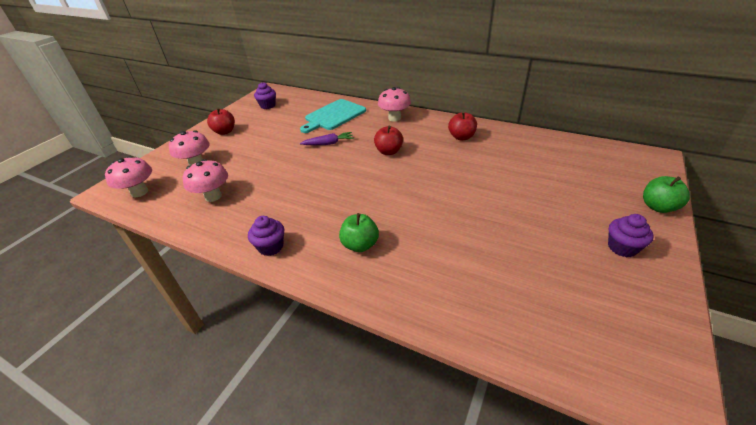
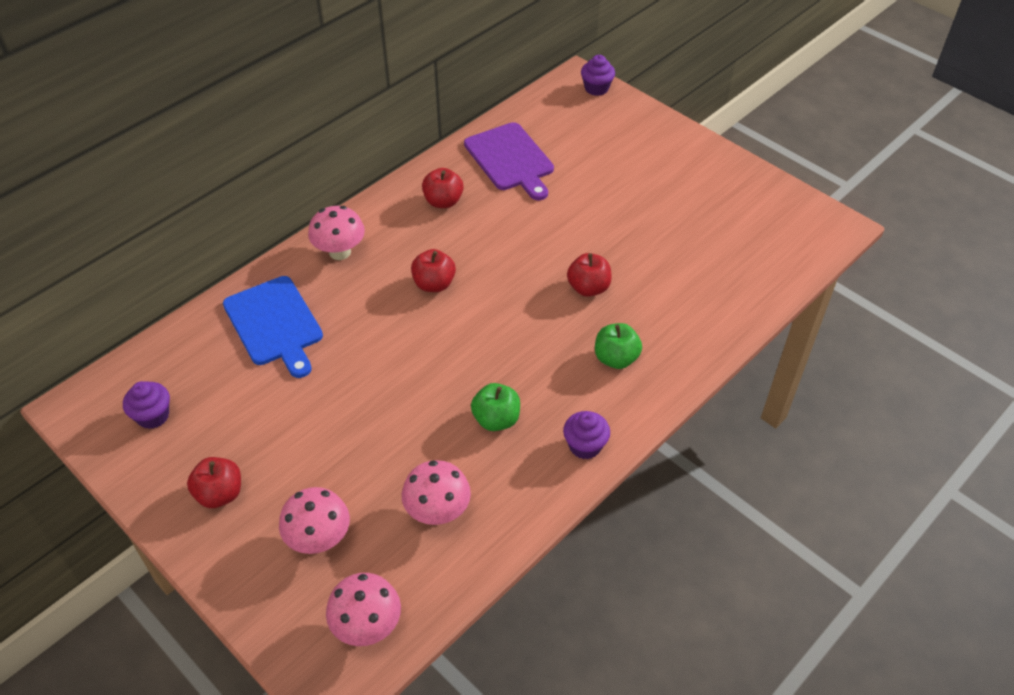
camera: 75 degrees left, 10 degrees up
(328, 143) = (367, 347): purple carrot -> none
(333, 116) = (274, 324): turquoise cutting board -> blue cutting board
(425, 214) = (588, 288): none -> red apple
(526, 151) = (510, 159): none -> purple cutting board
(622, 247) = (694, 171): purple cupcake -> purple cupcake (596, 88)
(658, 207) = (653, 120): green apple -> green apple (496, 419)

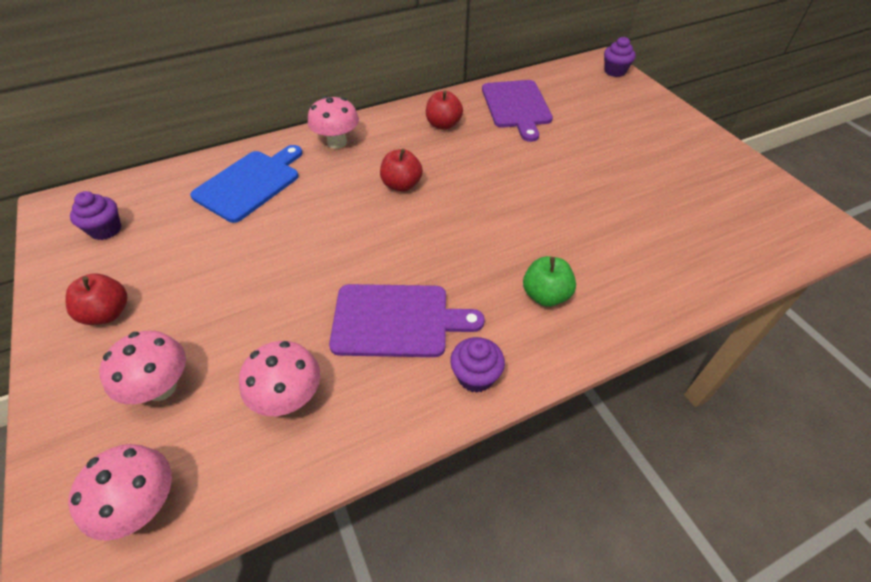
camera: 20 degrees right, 0 degrees up
(274, 324) = (250, 183): blue cutting board -> blue cutting board turned 135 degrees counterclockwise
(496, 419) = (396, 320): green apple -> purple cutting board
(588, 288) = (544, 223): red apple -> none

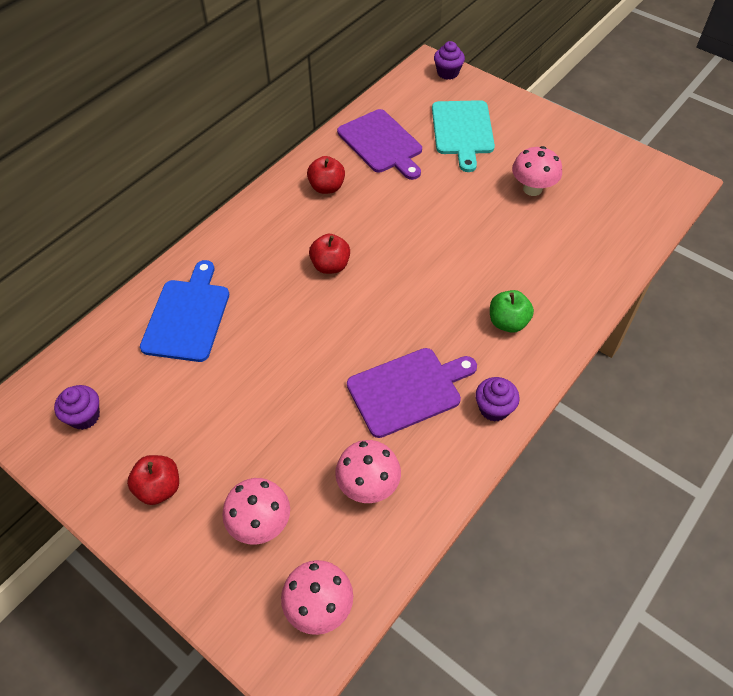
camera: 25 degrees left, 5 degrees up
(337, 142) = (239, 242): pink mushroom -> pink mushroom (532, 189)
(601, 117) = (462, 131): none -> turquoise cutting board

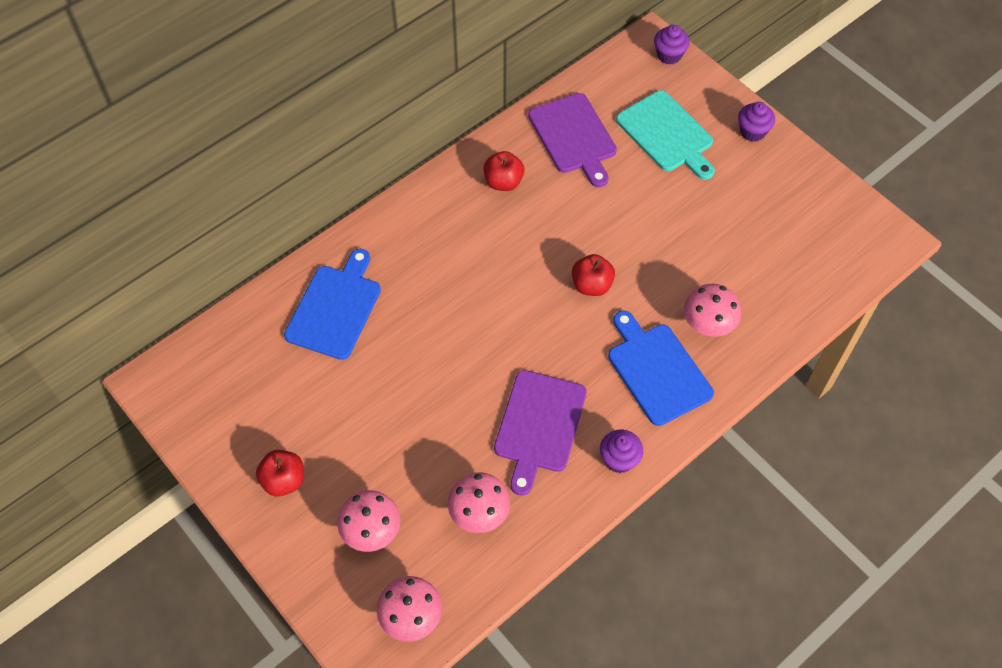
camera: 10 degrees right, 5 degrees up
(84, 416) = (223, 397): purple cupcake -> purple cupcake (752, 131)
(330, 265) = (489, 275): red apple -> red apple (591, 285)
(408, 390) = (539, 425): purple cutting board -> purple cutting board turned 120 degrees clockwise
(462, 131) = (667, 134): turquoise cutting board -> turquoise cutting board turned 45 degrees counterclockwise
(508, 322) = (657, 370): green apple -> blue cutting board
(532, 189) = (725, 220): pink mushroom -> pink mushroom (707, 325)

